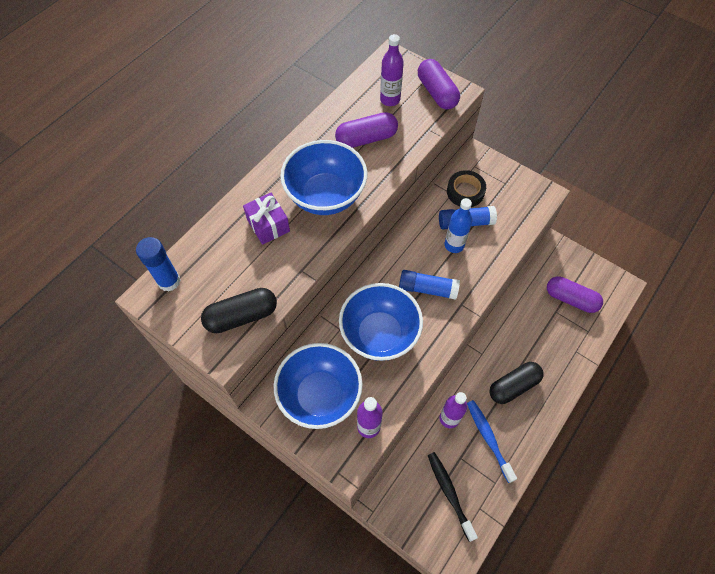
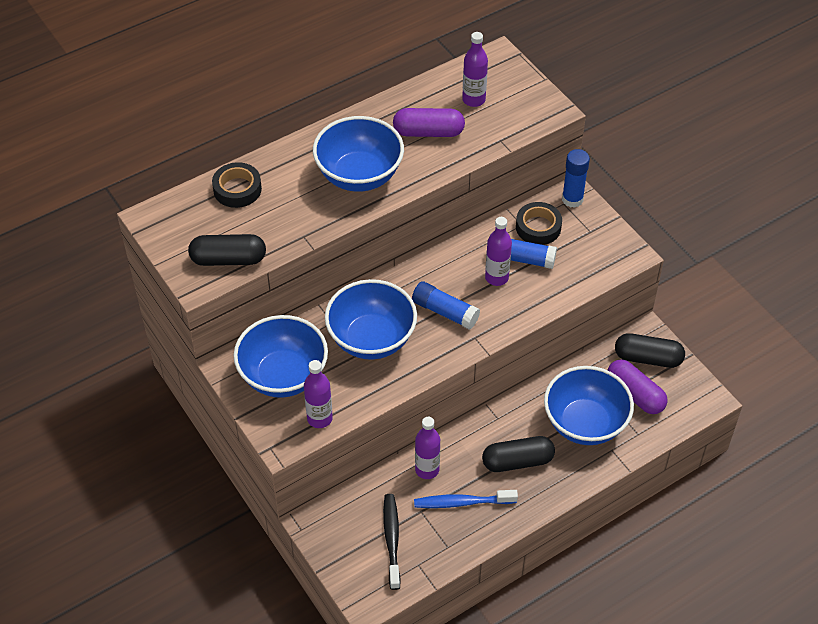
camera: 20 degrees right, 10 degrees down
(169, 281) = (173, 210): blue glue stick -> blue glue stick (572, 199)
(221, 242) = (237, 189): none -> black tape
(268, 225) = (289, 187): purple gift -> none
(437, 93) = (529, 106): purple capsule -> none
(454, 245) = (496, 277): blue bottle -> purple bottle
(488, 438) = (462, 502): blue toothbrush -> blue toothbrush turned 90 degrees counterclockwise
(547, 336) = (585, 423): none -> blue bowl
(565, 266) = (648, 358): none -> black capsule

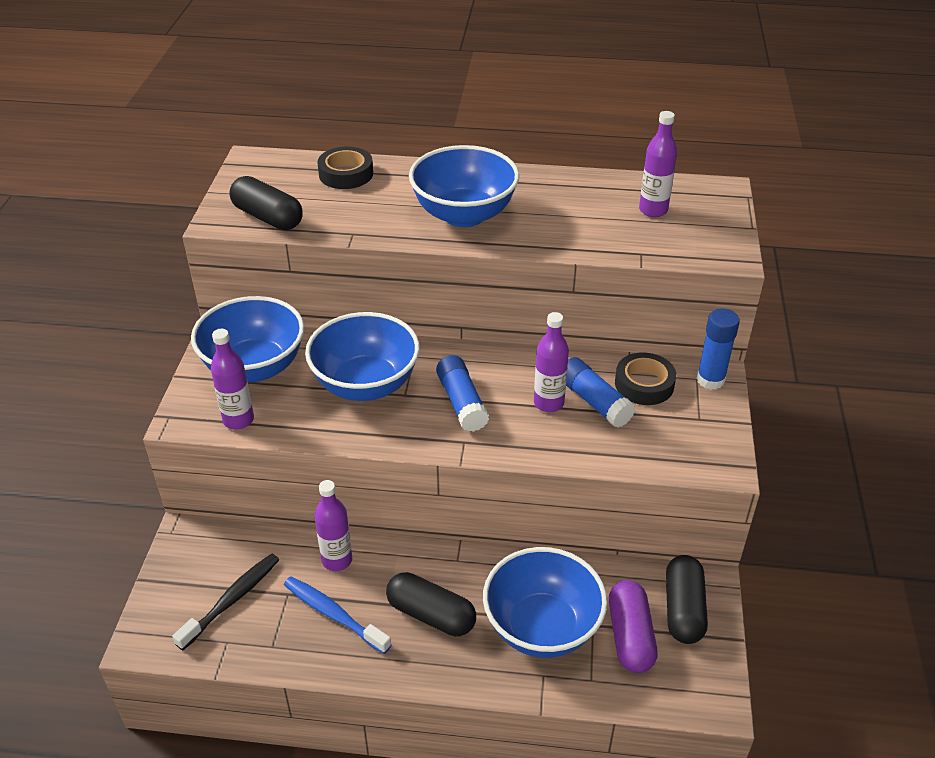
camera: 40 degrees right, 10 degrees down
(428, 132) = (574, 214): purple capsule -> none
(648, 358) = (683, 609): black capsule -> black capsule turned 45 degrees clockwise

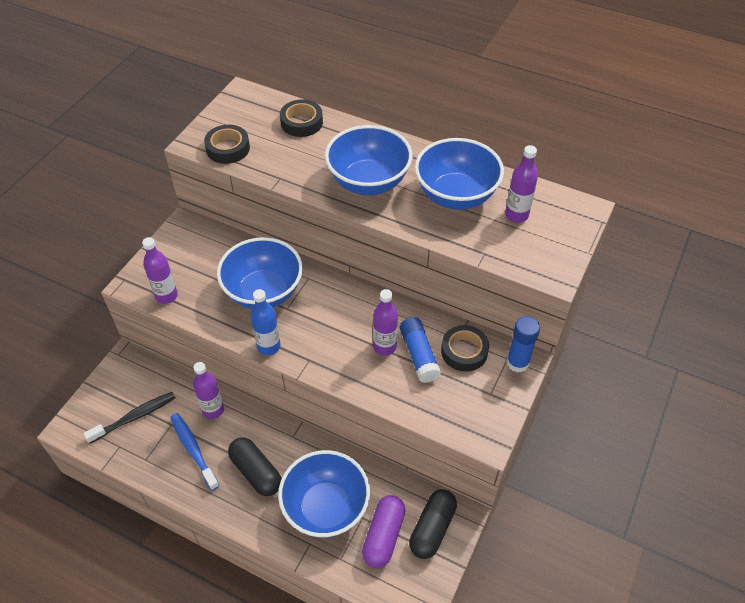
camera: 20 degrees right, 10 degrees up
(254, 367) = (196, 256): blue bowl -> blue bowl (456, 195)
(267, 217) = (228, 148): black capsule -> black tape
(405, 440) = (269, 346): none -> blue bottle
(462, 402) = (323, 327): blue glue stick -> none

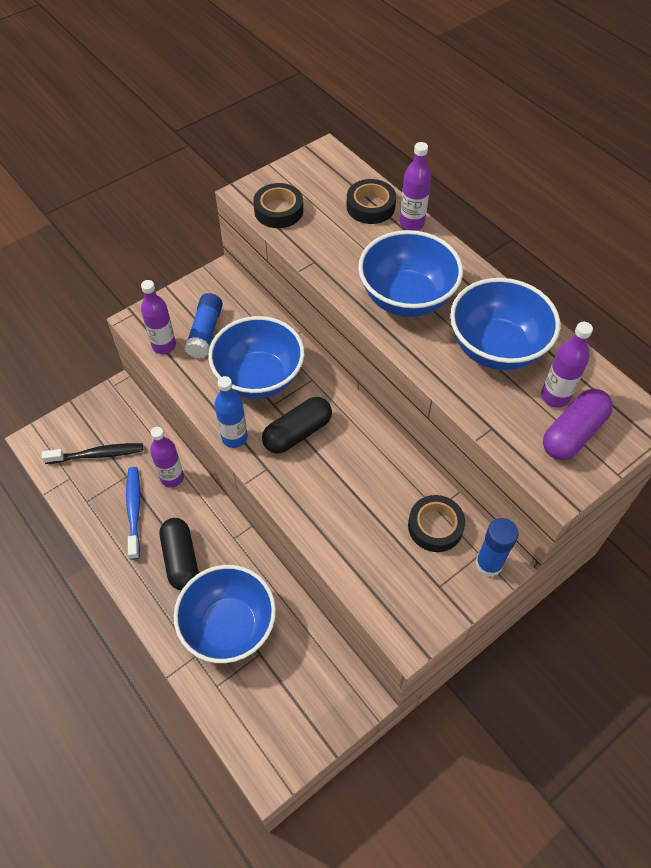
camera: 25 degrees right, 5 degrees up
(383, 536) = (271, 683): purple capsule -> purple capsule (573, 433)
(384, 346) = (352, 486): purple bottle -> purple bottle (411, 223)
(419, 355) = (384, 510): blue glue stick -> blue glue stick (205, 332)
(432, 528) = (324, 699): black capsule -> black capsule (297, 433)

